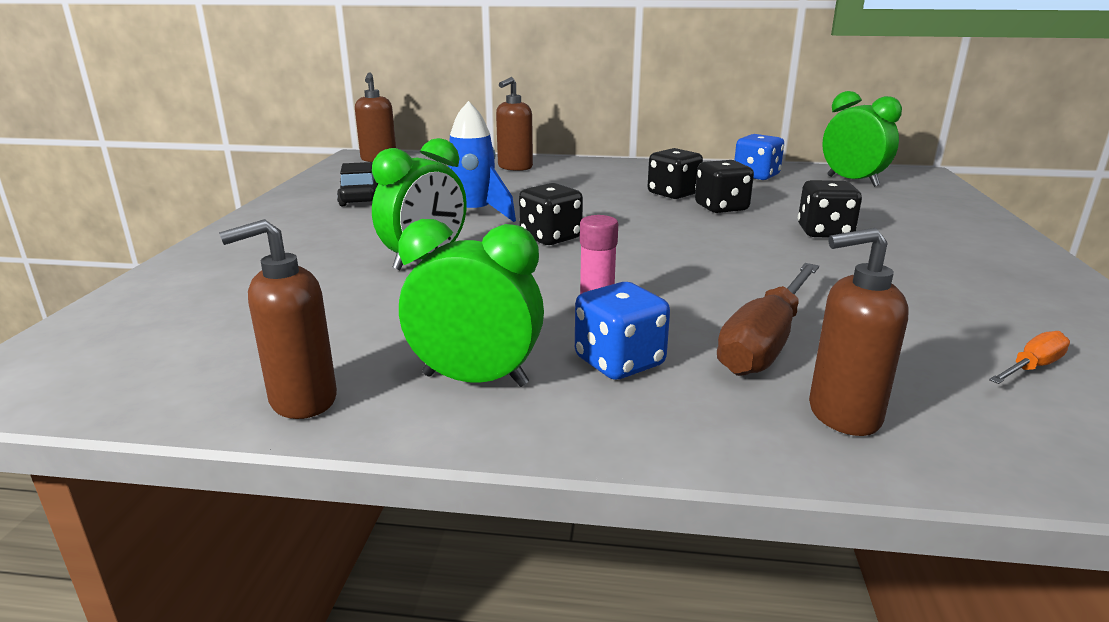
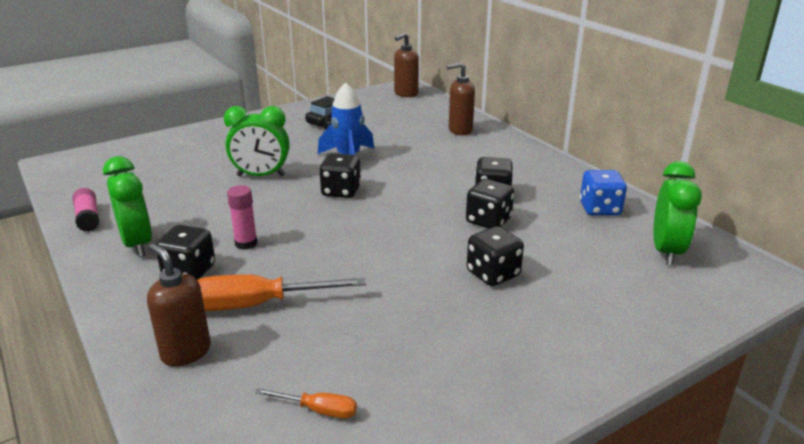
camera: 50 degrees right, 5 degrees up
(302, 400) = (88, 218): brown soap dispenser -> pink glue stick
(619, 362) = (189, 271): blue dice -> black dice
(765, 342) = (257, 305): brown screwdriver -> orange screwdriver

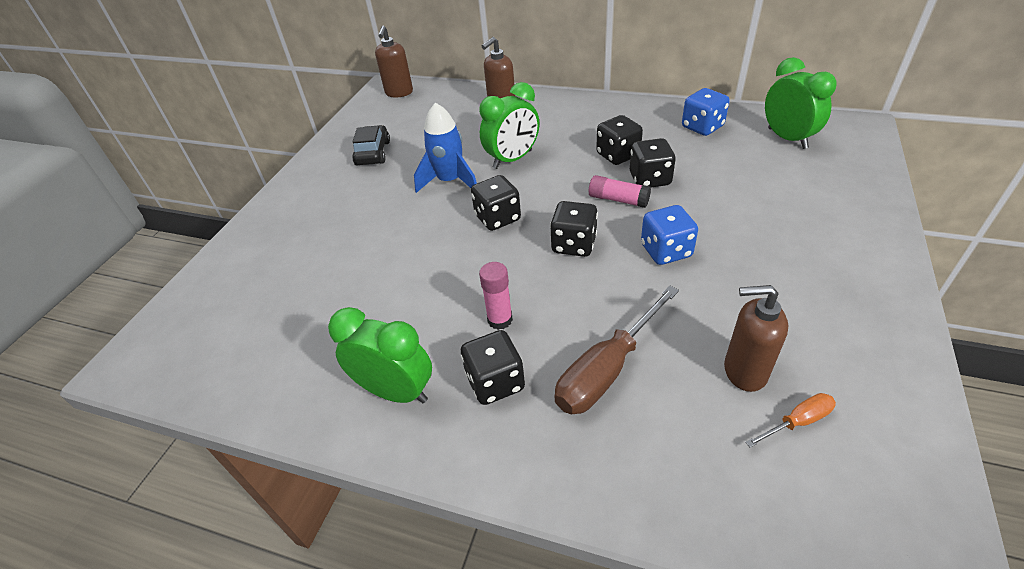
camera: 35 degrees left, 15 degrees up
(88, 218) = (288, 401): pink glue stick -> pink glue stick (618, 199)
(186, 352) = (625, 459): brown soap dispenser -> brown soap dispenser (744, 371)
(257, 305) = (607, 370): orange screwdriver -> brown screwdriver
(261, 176) = (399, 244): green clock -> green clock (512, 159)
(417, 267) = (666, 251): none -> blue dice
(493, 274) = (721, 222): black dice -> black dice (574, 244)

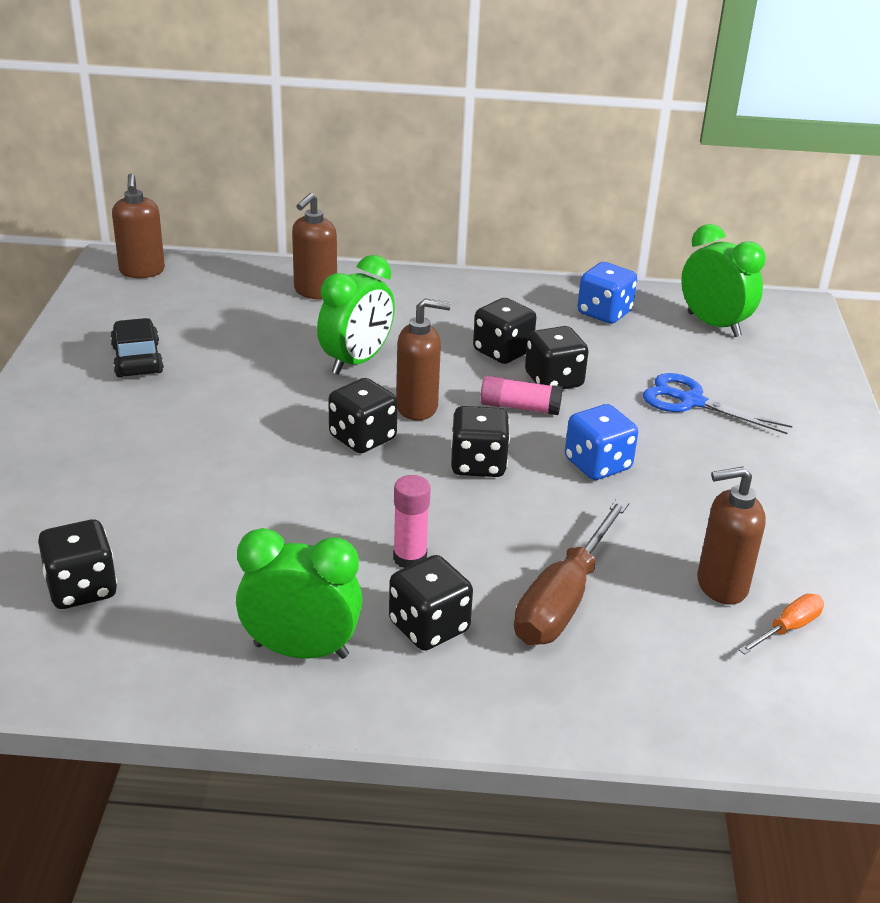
camera: 20 degrees left, 10 degrees down
(272, 322) = (81, 588): none -> black dice
(450, 181) = (274, 394): blue rocket -> none
(543, 196) = (417, 407): none -> brown soap dispenser
(755, 201) = (691, 401): none -> blue scissors

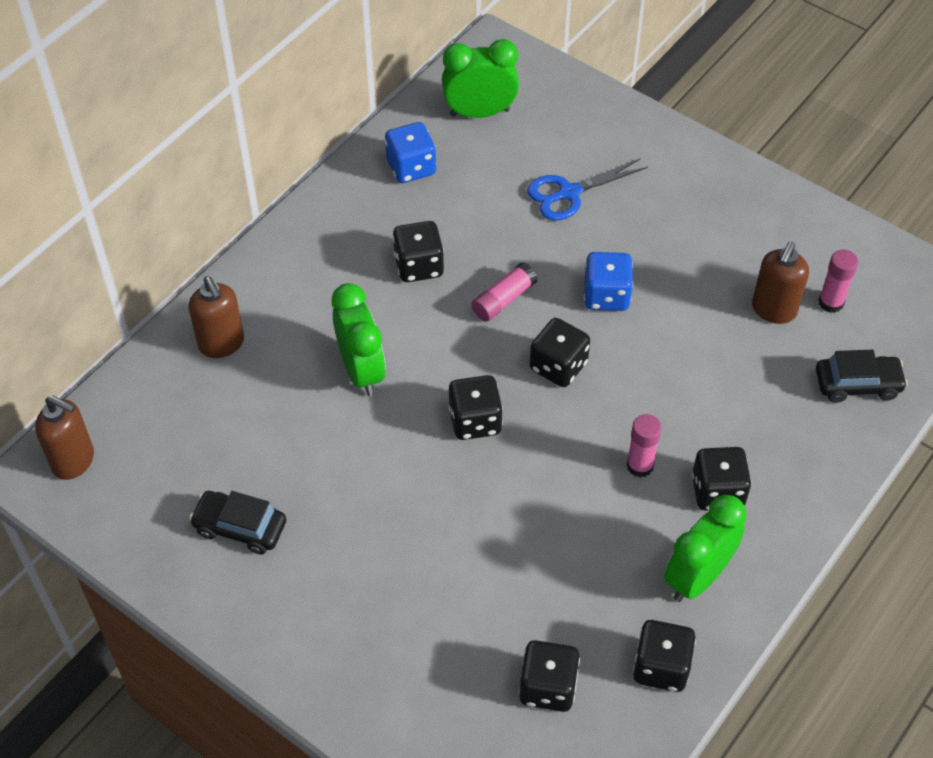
camera: 55 degrees left, 20 degrees up
(417, 407) = (458, 364): brown soap dispenser -> none
(554, 380) = (483, 257): black dice -> black dice (661, 667)
(563, 599) = (736, 402): brown screwdriver -> none
(697, 693) = (857, 384): none -> black car
(788, 628) = (831, 302): orange screwdriver -> pink glue stick

